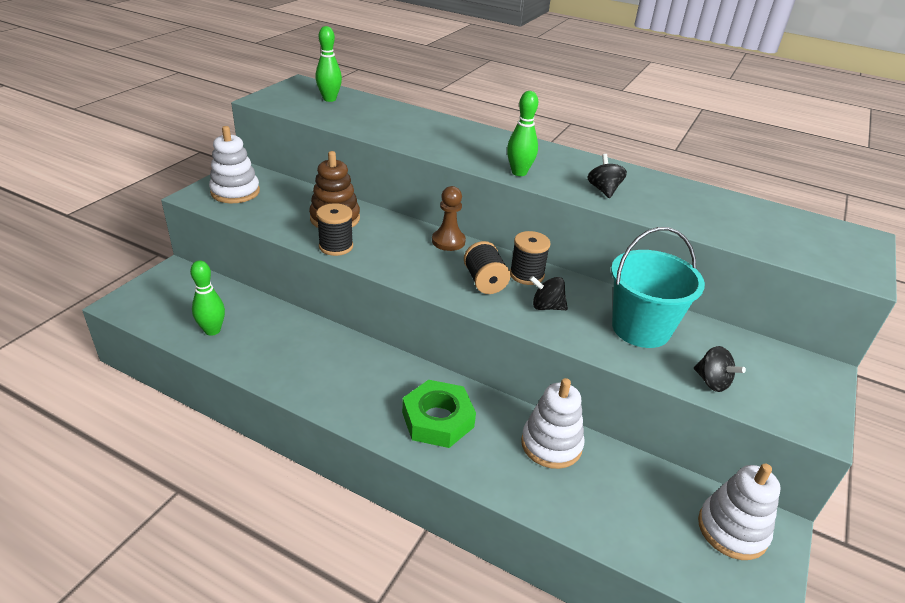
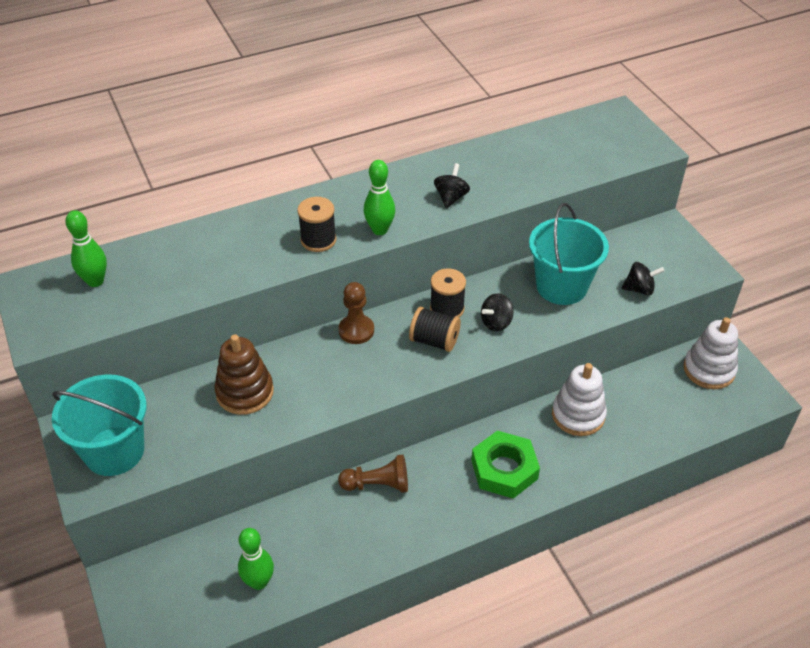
camera: 50 degrees left, 10 degrees up
(235, 192) = (114, 451): white stacking toy -> turquoise bucket
(336, 246) = (295, 415): black spool -> black spool (318, 240)
(352, 351) = (378, 484): none -> brown pawn
(603, 190) = (451, 198): black spinning top -> black spinning top turned 75 degrees clockwise

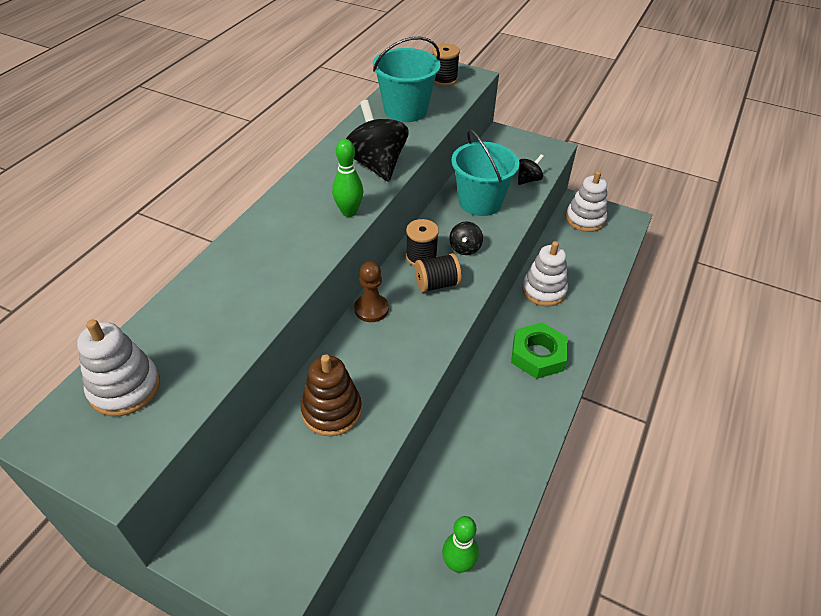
camera: 40 degrees left, 0 degrees up
(95, 281) = (125, 388): green bowling pin -> white stacking toy
(114, 451) = (263, 541): turquoise bucket -> turquoise bucket (405, 110)
(318, 240) = (307, 243): black spool -> black spool (444, 80)
(378, 484) = (467, 423): brown pawn -> none
(451, 198) = (376, 164): black spinning top -> black spinning top, size x1.95

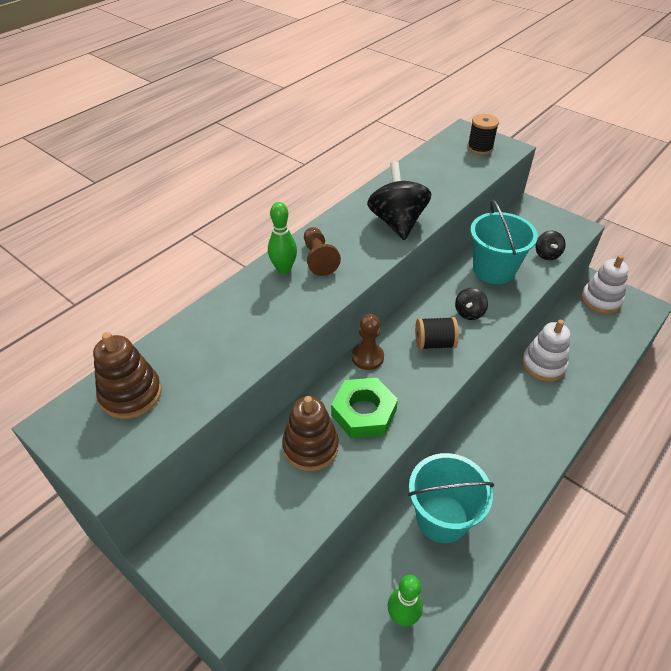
camera: 15 degrees right, 0 degrees up
(125, 388) = (131, 394): white stacking toy -> brown stacking toy
(302, 213) = (318, 259): none -> brown pawn
(349, 212) = (361, 264): green bowling pin -> green bowling pin (283, 269)
(405, 110) = (436, 174): turquoise bucket -> turquoise bucket (442, 518)
(421, 257) = (425, 315): black spool -> none
(528, 180) = (547, 254): black spinning top -> black spinning top turned 120 degrees clockwise
(538, 355) = (524, 428): green nut -> green nut (364, 412)

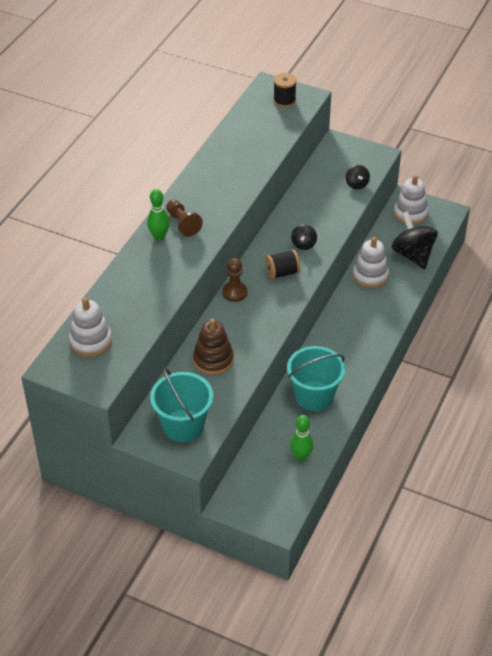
camera: 15 degrees left, 0 degrees up
(131, 394) = (91, 341): brown stacking toy -> white stacking toy
(364, 412) = (243, 331): green nut -> none
(397, 222) = (233, 182): black spinning top -> black spinning top (412, 254)
(494, 270) = (316, 205): turquoise bucket -> turquoise bucket (183, 425)

